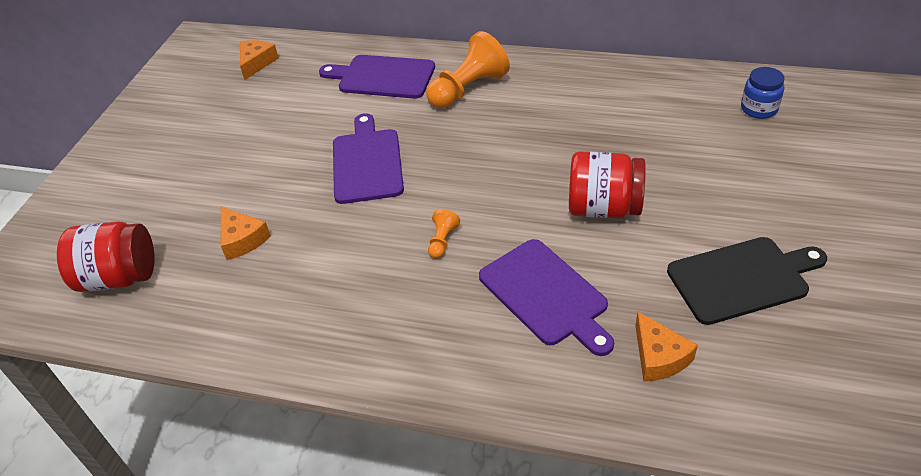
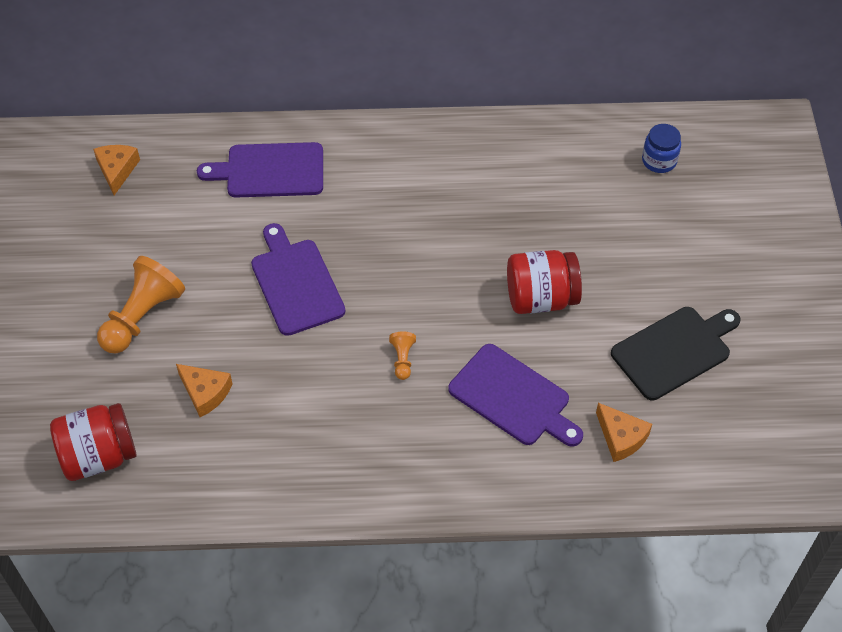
camera: 20 degrees left, 10 degrees up
(468, 89) = (368, 175): orange pawn -> orange pawn (142, 317)

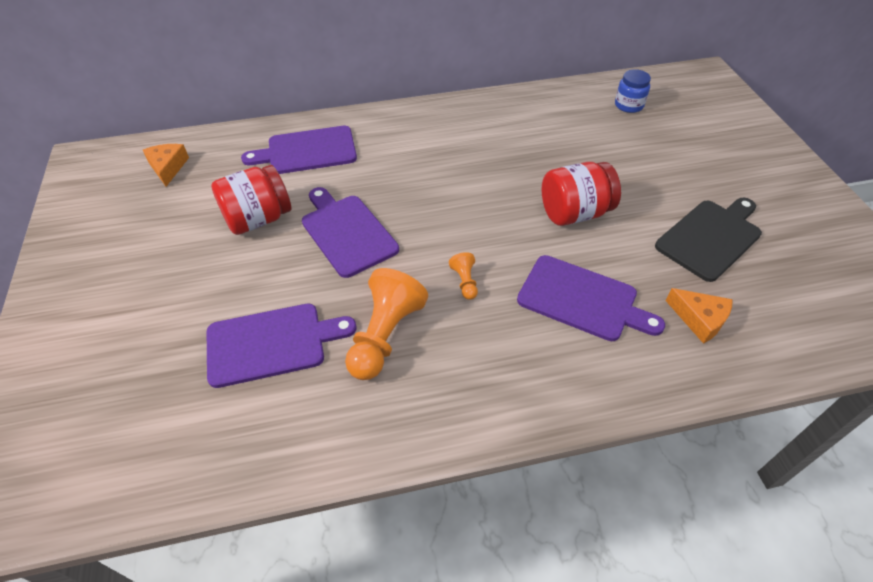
camera: 10 degrees left, 5 degrees down
(99, 456) = (158, 429): red jar -> red jar (258, 219)
(142, 317) = (199, 282): orange pawn -> orange pawn (385, 336)
(205, 393) = (271, 343): orange cheese -> purple cutting board

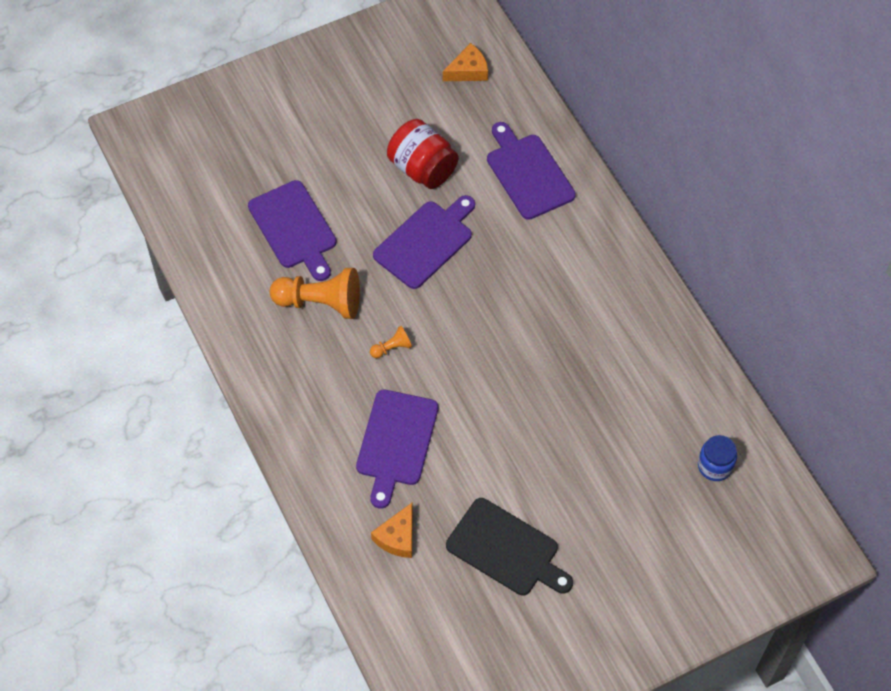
camera: 75 degrees right, 10 degrees up
(574, 213) = (506, 425): red jar -> none

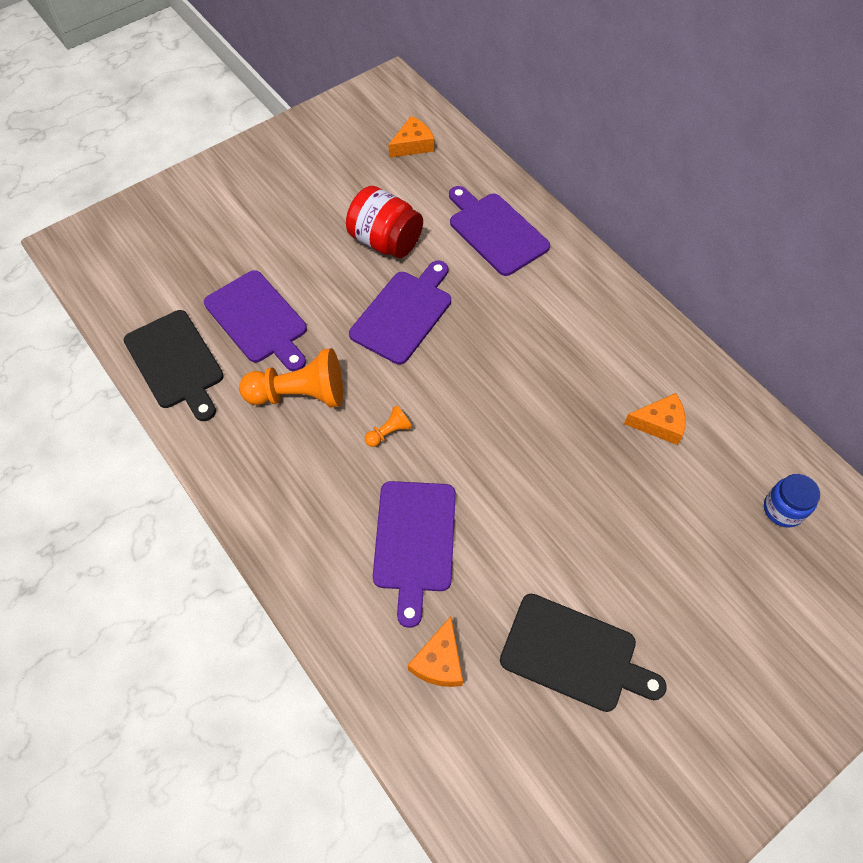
camera: 10 degrees left, 0 degrees up
(217, 257) = (176, 362): none -> black cutting board
(630, 377) = (659, 424): none -> orange cheese

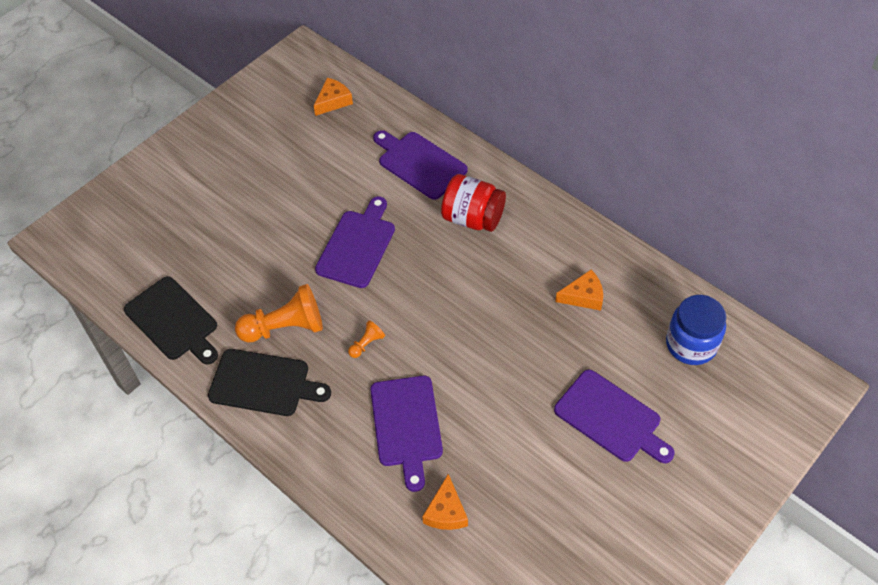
camera: 10 degrees left, 5 degrees down
(258, 320) = (235, 272): purple cutting board -> purple cutting board (611, 418)
(385, 241) = (328, 188): red jar -> red jar (473, 218)
(574, 654) = (550, 485): black cutting board -> black cutting board (263, 383)
(783, 509) = (691, 344): blue jar -> blue jar, size x1.56

